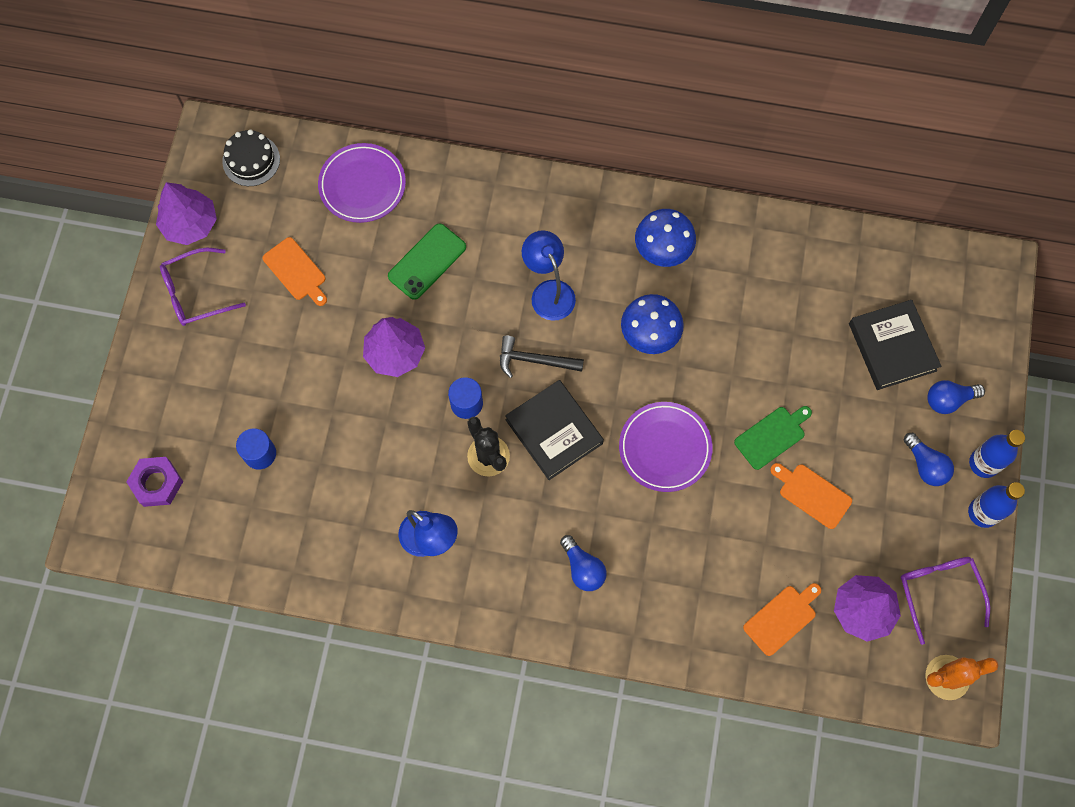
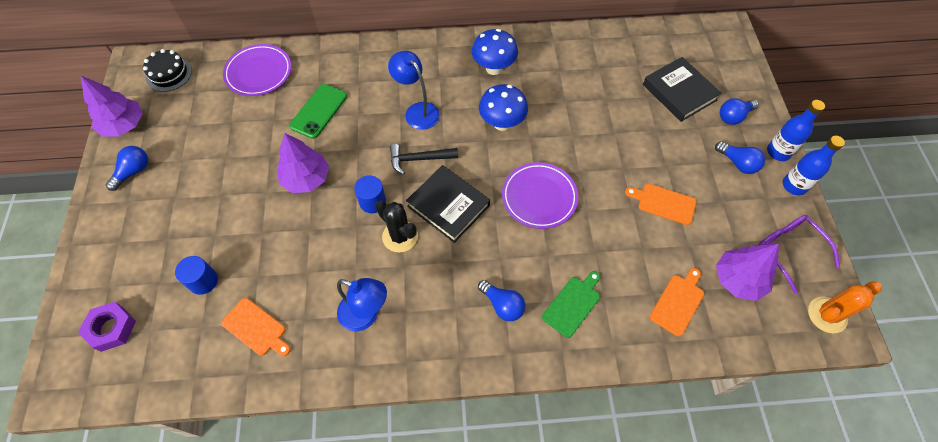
camera: 15 degrees left, 10 degrees down
(196, 293) = (133, 172): purple glasses -> blue light bulb
(296, 271) = (215, 139): orange cutting board -> orange cutting board (256, 328)
(772, 436) = (617, 170): green cutting board -> green cutting board (572, 304)

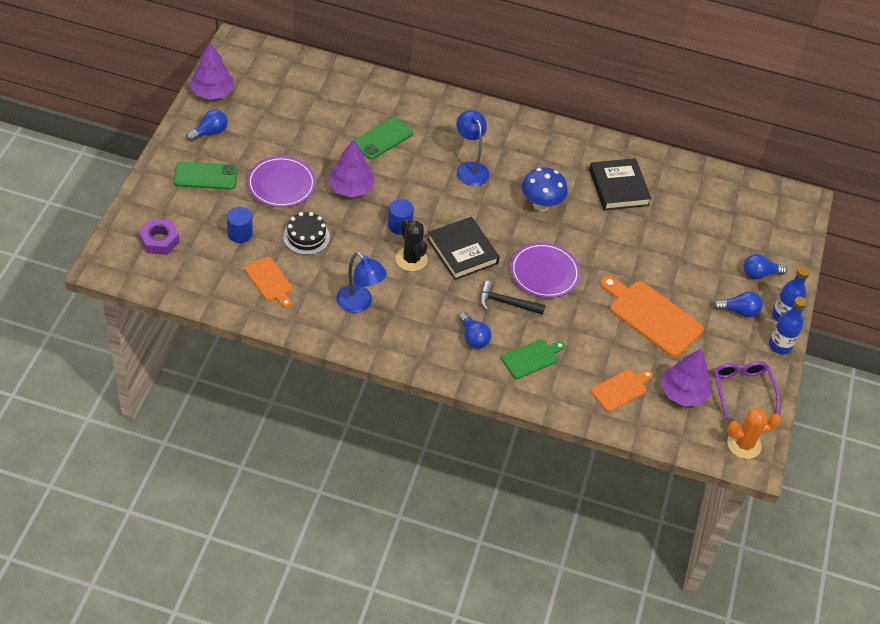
camera: 15 degrees right, 10 degrees down
(144, 225) = (206, 176): none -> green phone
(169, 74) = (263, 63): black cake -> black cake (306, 237)
(259, 72) = (342, 88): purple plate -> purple plate (281, 184)
(419, 159) = (453, 207): black hammer -> black hammer (506, 303)
(493, 68) = (556, 157): blue mushroom -> none
(664, 203) = (652, 316): orange cutting board -> orange cutting board, size x1.73
(679, 92) = (720, 236): black book -> black book (618, 187)
(737, 163) = (739, 311): blue light bulb -> blue light bulb turned 60 degrees counterclockwise

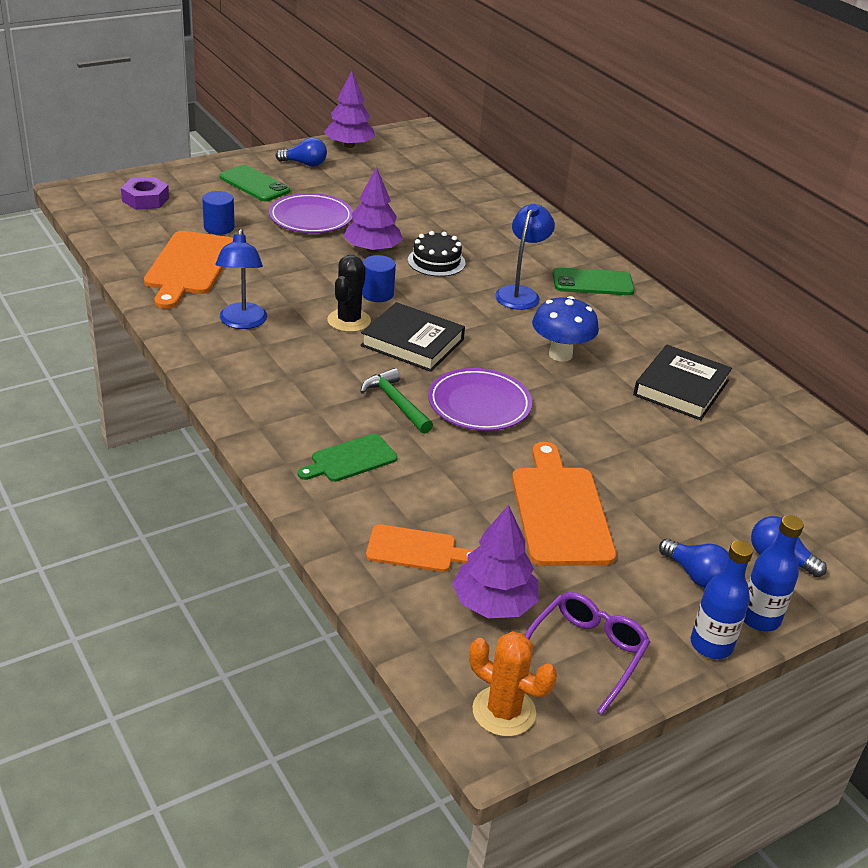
camera: 45 degrees right, 15 degrees down
(270, 281) = (189, 266): orange cutting board -> orange cutting board, size x1.73
(306, 237) = (274, 257): black cake -> black cake (436, 261)
(383, 138) = (460, 235): green phone -> green phone (592, 283)
(462, 251) = (412, 342): black book -> black book turned 75 degrees counterclockwise
(473, 337) = (314, 407): blue light bulb -> none
(506, 303) = (396, 403): black hammer -> green hammer
(531, 358) = (351, 459): green cutting board -> green cutting board turned 135 degrees clockwise

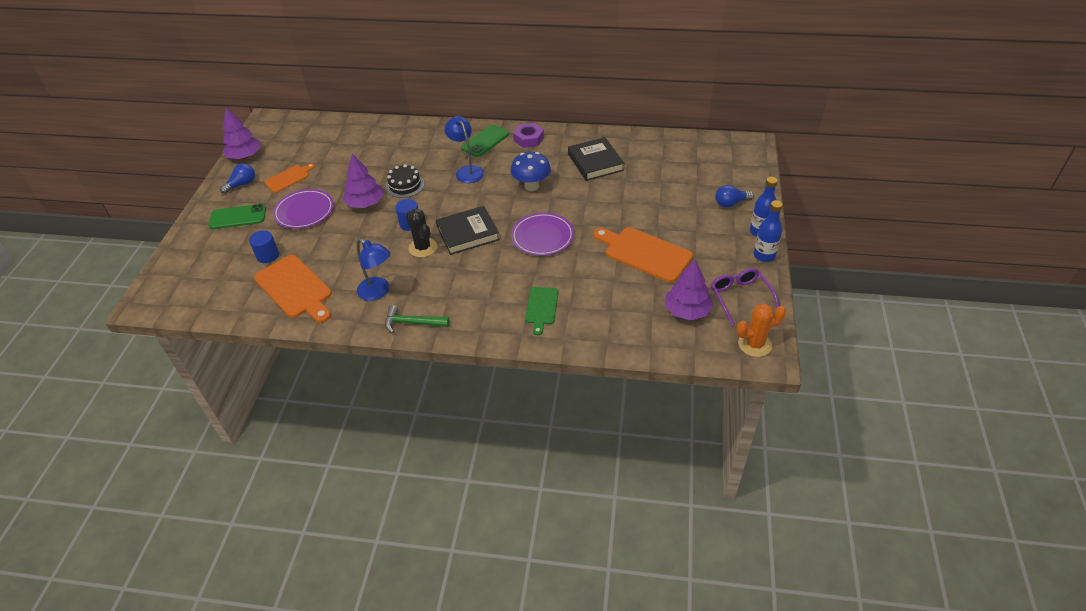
camera: 45 degrees left, 10 degrees up
(145, 199) = (194, 274): purple nut -> purple nut (528, 139)
(396, 403) = (512, 266): green hammer -> green hammer (412, 323)
(415, 549) = (629, 318): orange cutting board -> orange cutting board (288, 178)
(695, 575) = (720, 235): blue light bulb -> none

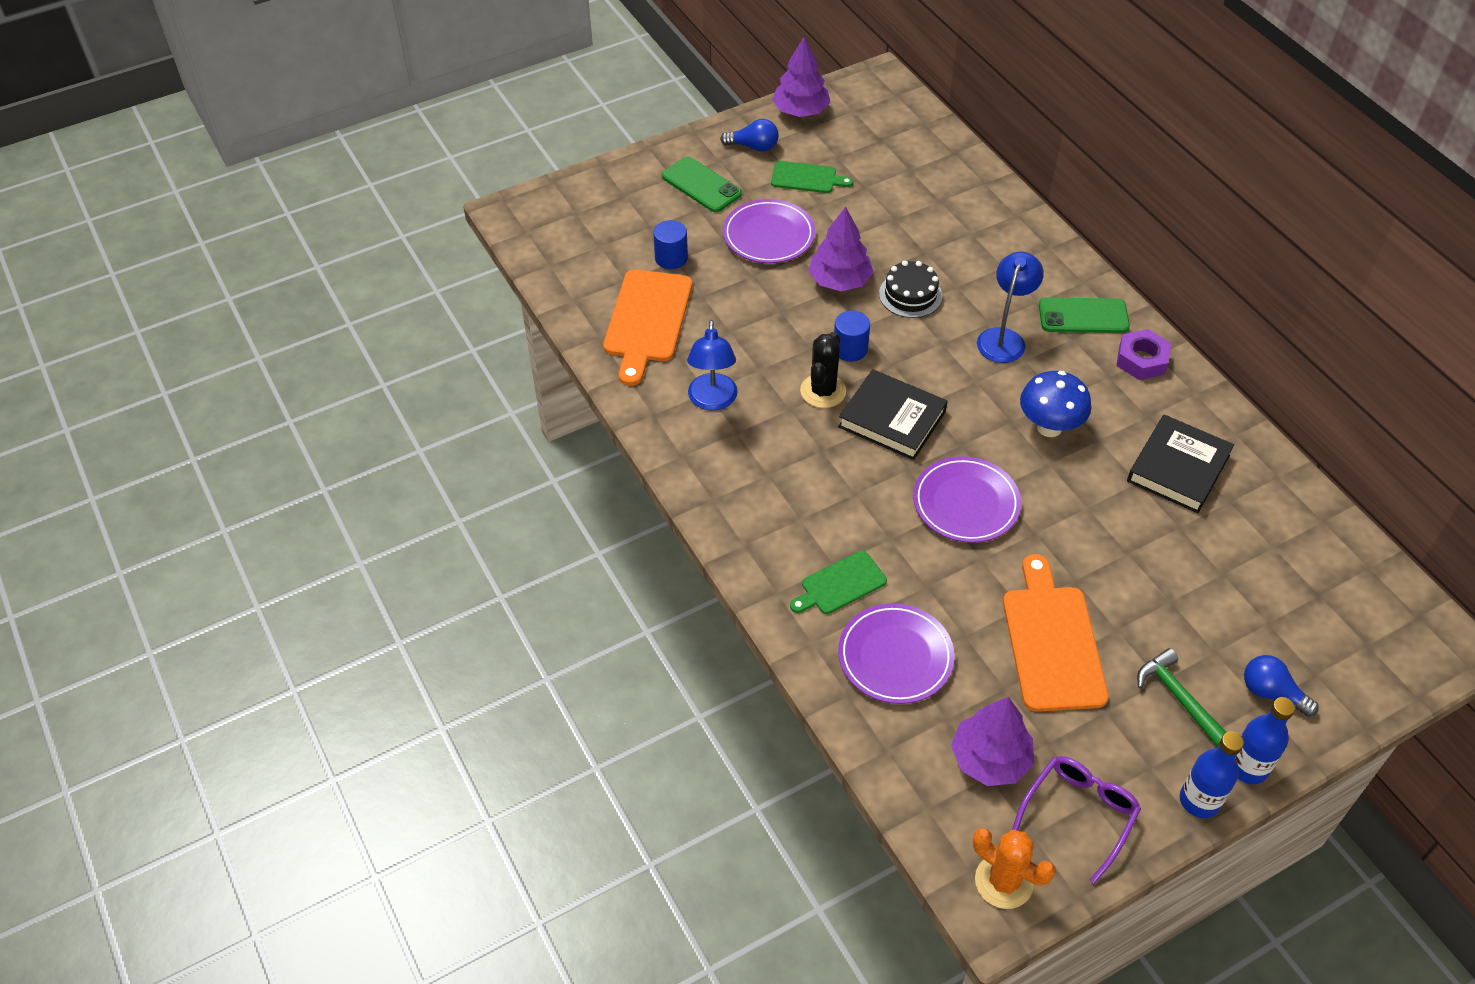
camera: 50 degrees right, 5 degrees up
(288, 178) = (806, 178): orange cutting board -> green cutting board
(412, 323) = (696, 468): green hammer -> green hammer (1177, 697)
(602, 311) = (895, 657): none -> purple plate

